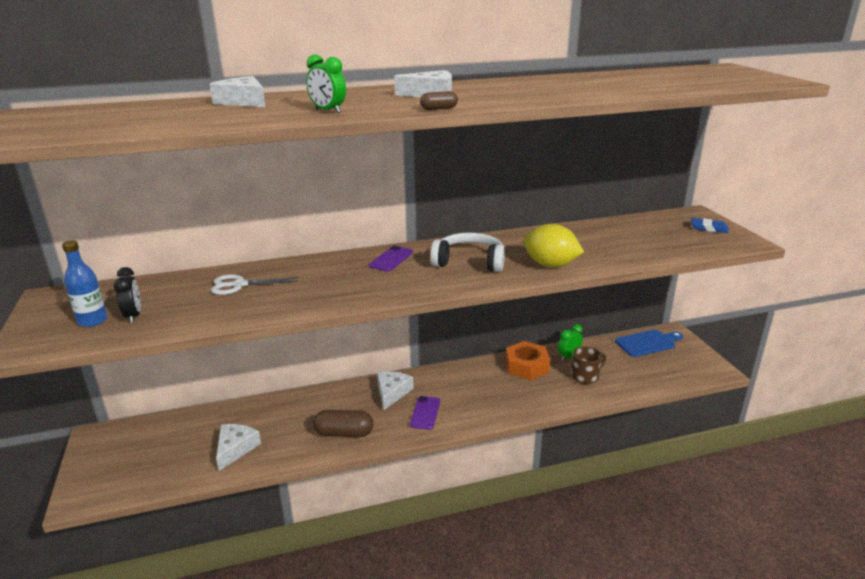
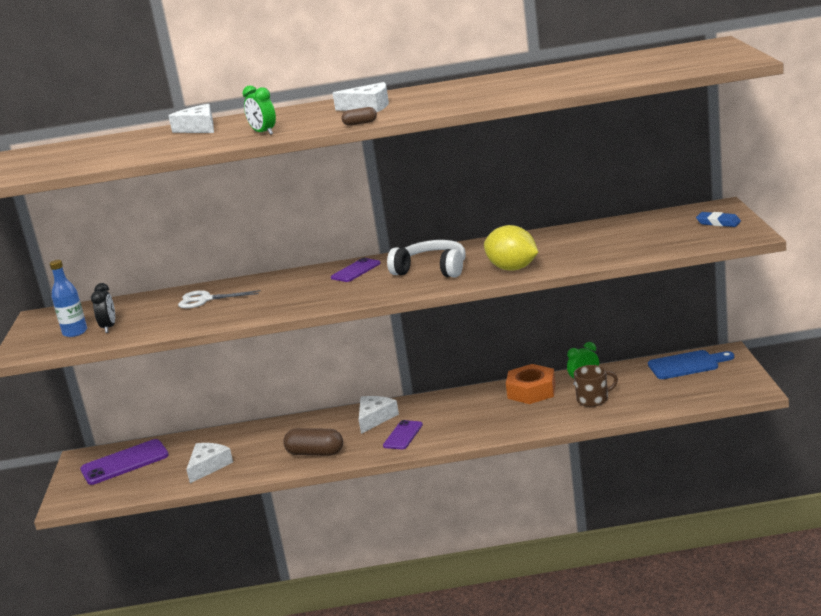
camera: 15 degrees right, 5 degrees down
(143, 443) = (125, 463): none -> purple phone

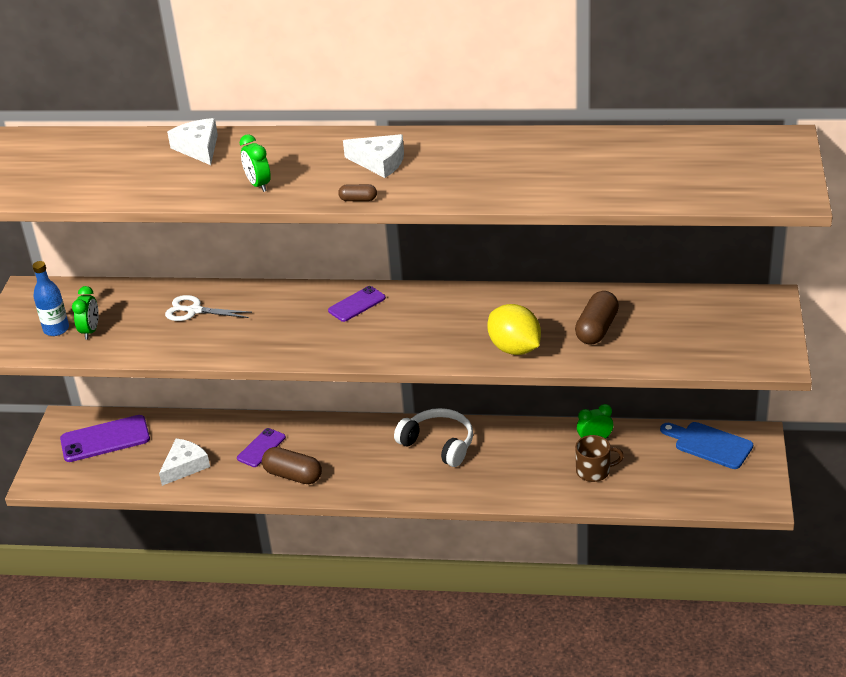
camera: 10 degrees right, 15 degrees up
(109, 327) = (90, 331): black clock -> green clock
(375, 418) = (365, 440): white cheese -> none
(403, 435) = (386, 473): purple phone -> purple phone (261, 448)
(432, 269) = (433, 326): white headphones -> white headphones (438, 444)
(531, 391) = (535, 441): orange nut -> none
(579, 246) = (597, 329): none -> brown capsule
(687, 365) = (709, 444): blue cutting board -> blue cutting board turned 150 degrees counterclockwise
(718, 223) = (756, 329): blue eraser -> none

